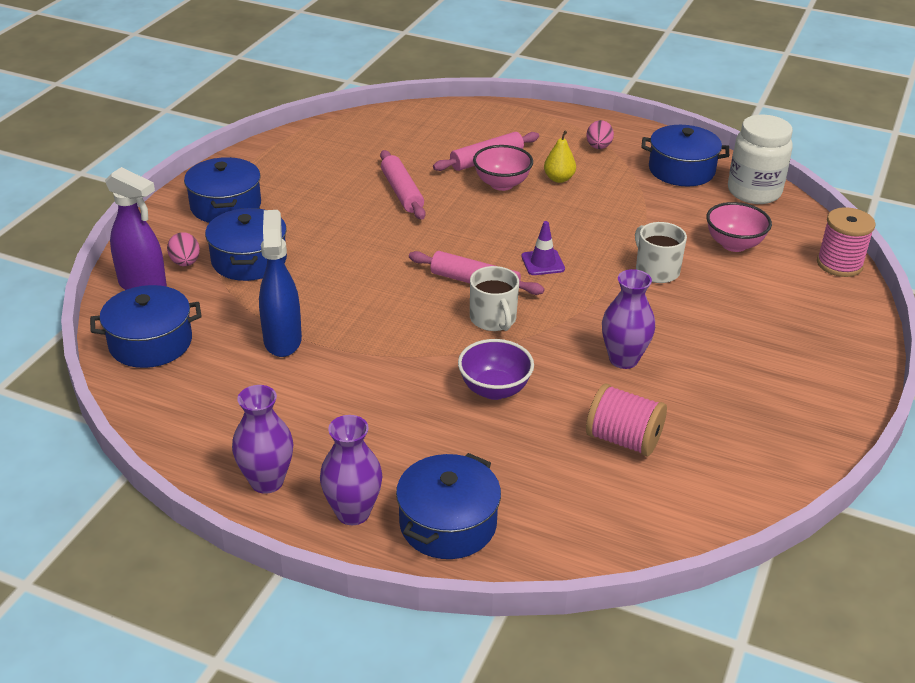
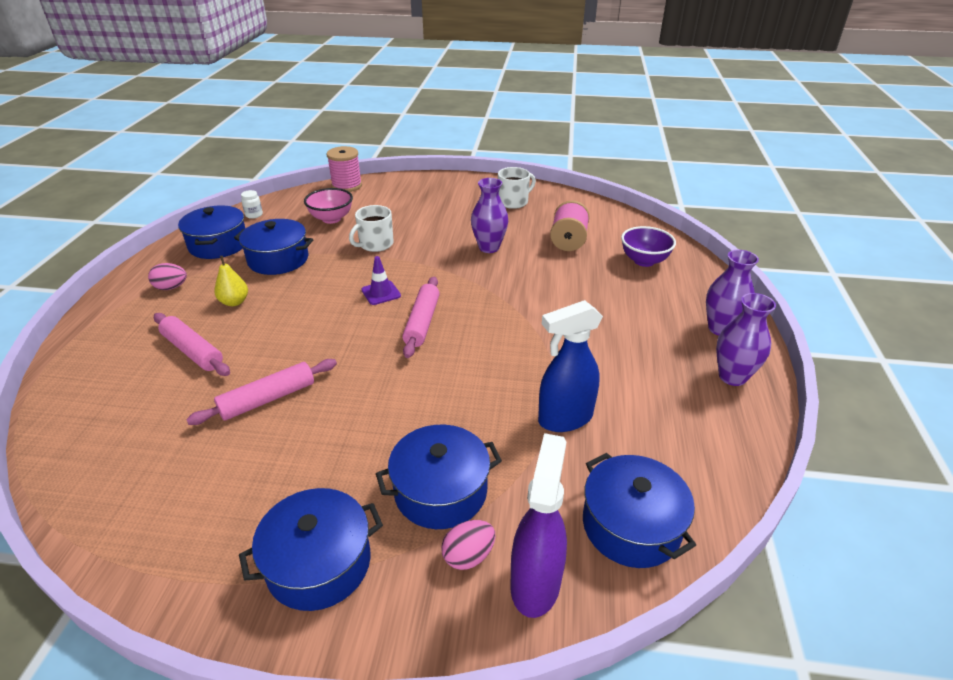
camera: 105 degrees left, 0 degrees up
(448, 524) = (692, 290): blue pot -> blue pot (278, 259)
(493, 319) = (470, 305): white mug -> white mug (513, 202)
(494, 389) = (554, 292): purple bowl -> purple bowl (644, 261)
(502, 184) = (246, 333): pink bowl -> none
(754, 192) = (254, 215): white jar -> white jar, size x0.40

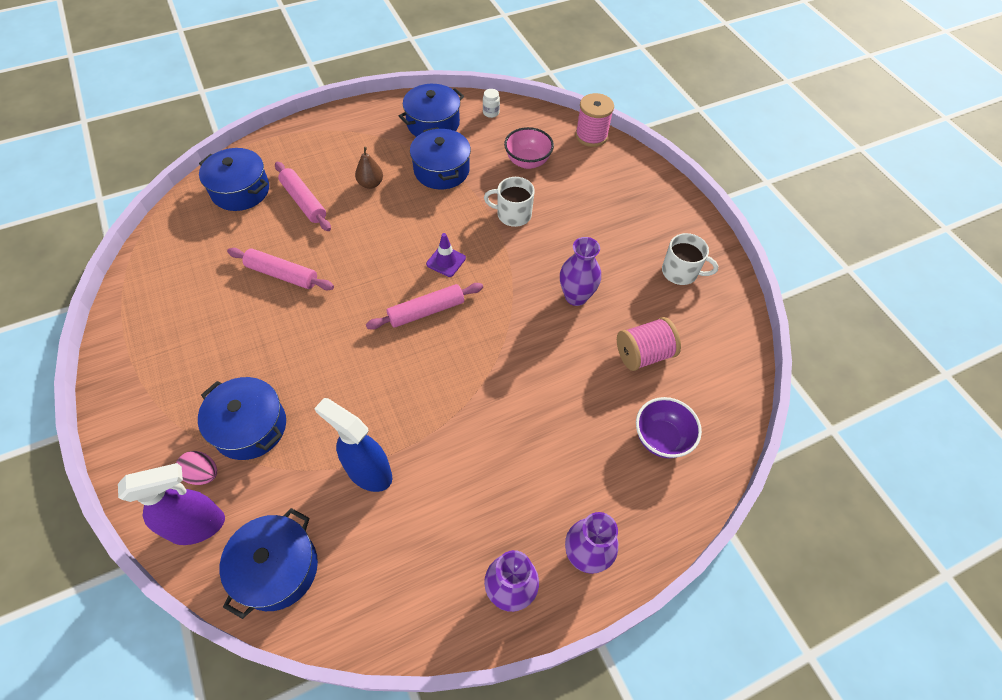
camera: 55 degrees right, 20 degrees up
(171, 287) = (362, 139): pink egg -> none
(193, 351) = (304, 201): pink rolling pin -> pink rolling pin turned 45 degrees counterclockwise
(234, 302) = (371, 184): yellow pear -> brown pear
(319, 563) = (161, 394): blue pot -> blue pot (240, 190)

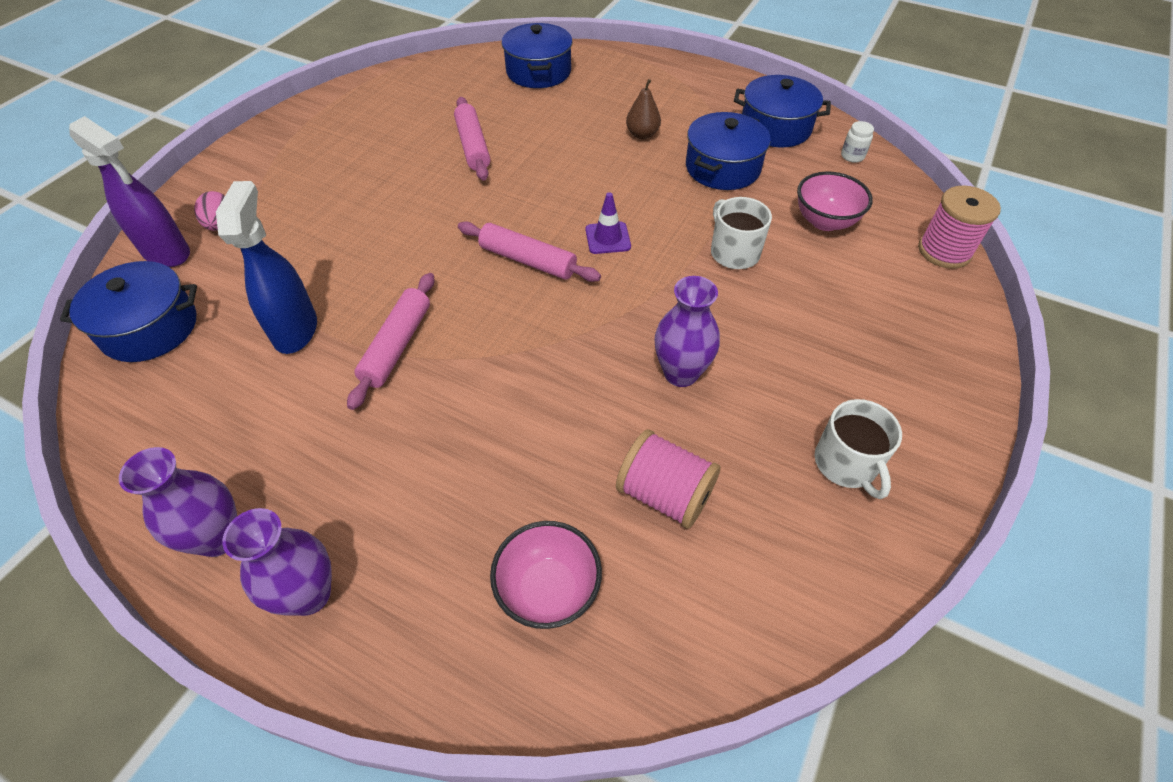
camera: 55 degrees right, 5 degrees down
(250, 427) = (290, 224): blue pot -> none
(304, 201) = (569, 110): pink rolling pin -> pink rolling pin (397, 346)
(661, 438) = (548, 590): purple bowl -> pink bowl

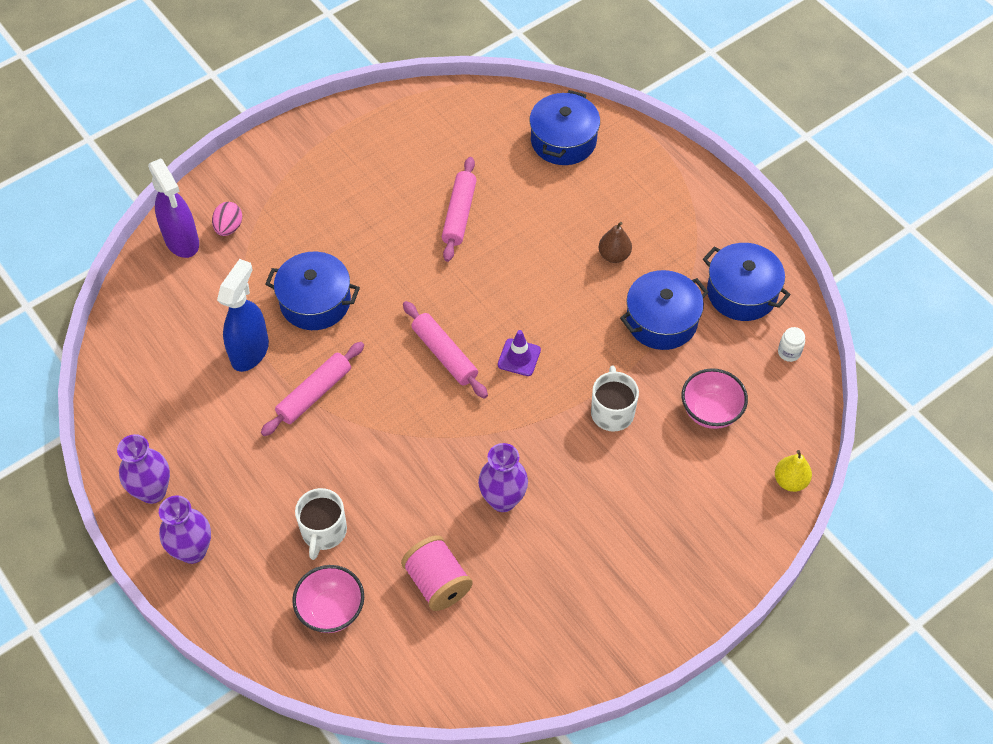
camera: 25 degrees right, 5 degrees up
(149, 328) = (152, 309): blue pot -> blue pot (315, 302)
(846, 464) = (573, 616): white mug -> white mug (323, 531)
(944, 251) = (790, 481): pink spool -> yellow pear

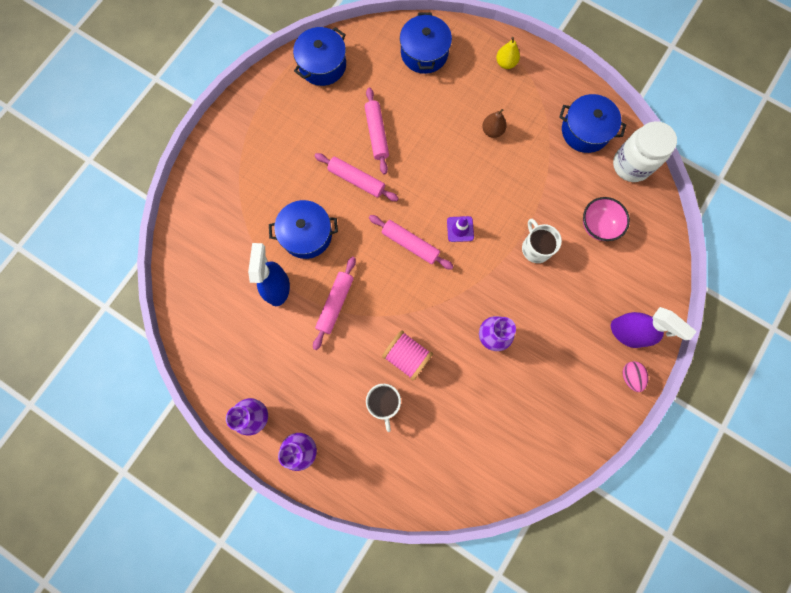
camera: 20 degrees left, 20 degrees up
(182, 241) = (193, 219): purple spray bottle -> purple spray bottle (627, 333)
(229, 227) = (221, 198): pink egg -> pink egg (630, 376)
(331, 610) = (413, 456): pink bowl -> none
(408, 259) = (356, 180): none -> pink rolling pin
(437, 582) = (473, 411): pink spool -> pink spool (407, 356)
(661, 321) = (542, 169): blue pot -> blue pot (322, 65)
(789, 352) = (631, 165): white jar -> white jar, size x2.48
(790, 481) = (665, 257): yellow pear -> yellow pear (505, 63)

